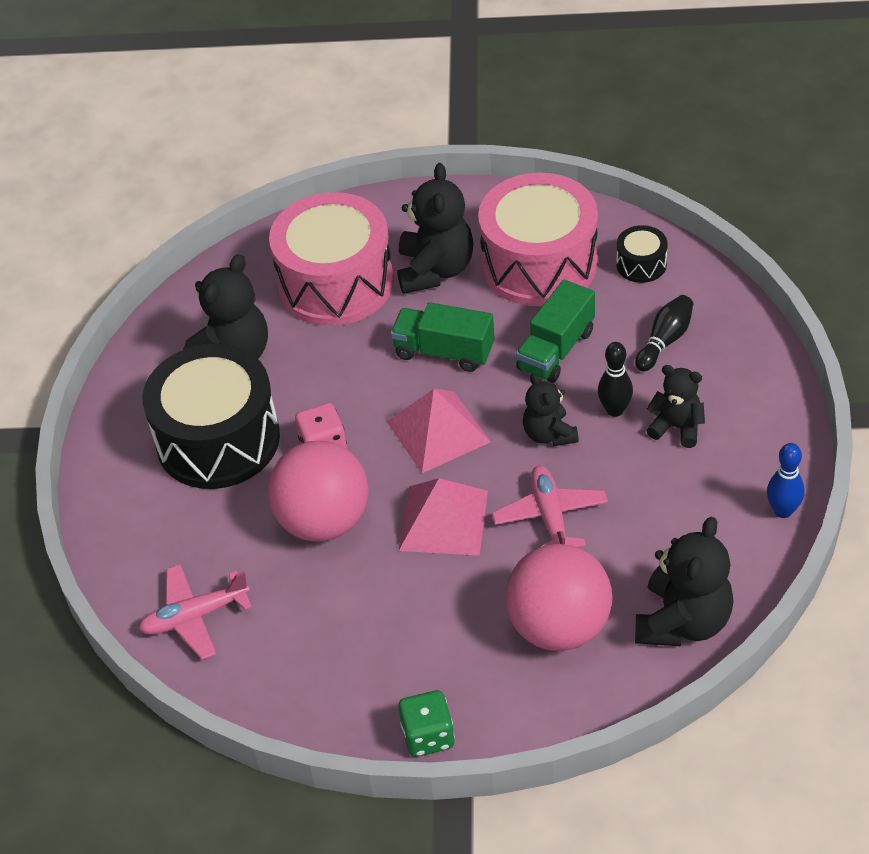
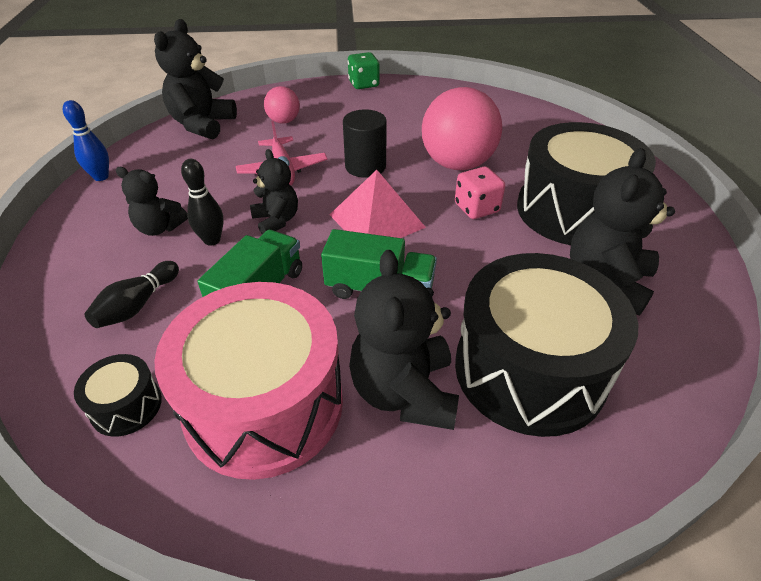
camera: 170 degrees right, 5 degrees down
(195, 617) = (524, 120): pink plane -> none
(336, 283) = (529, 370): pink drum -> black drum
(443, 520) = (365, 166): pink pyramid -> black cylinder
(559, 626) = (284, 121): pink ball -> pink ball, size x0.51

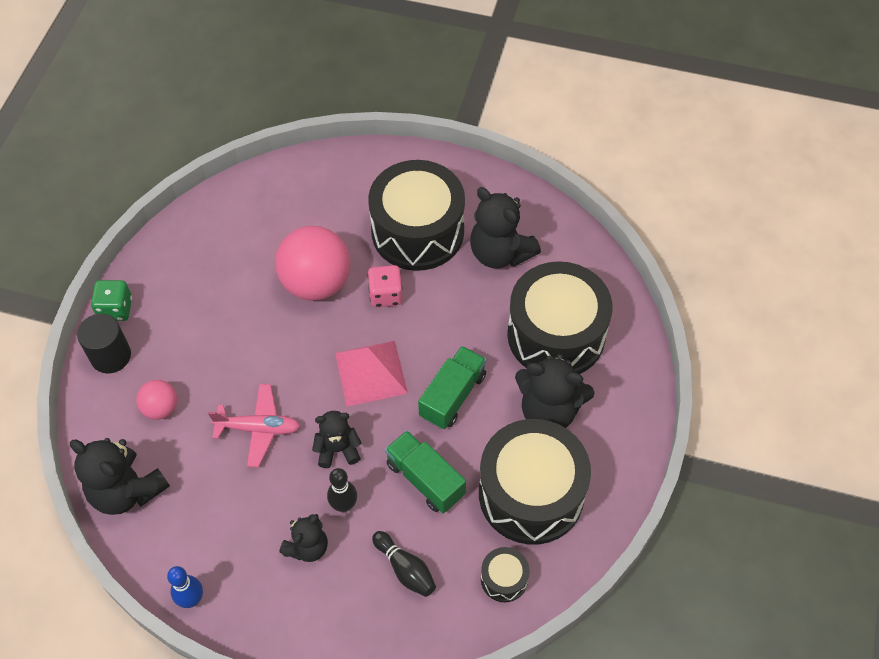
camera: 70 degrees left, 15 degrees up
(264, 404) = (531, 494): pink drum -> black drum
(365, 166) = (285, 357): black cylinder -> black cylinder (111, 356)

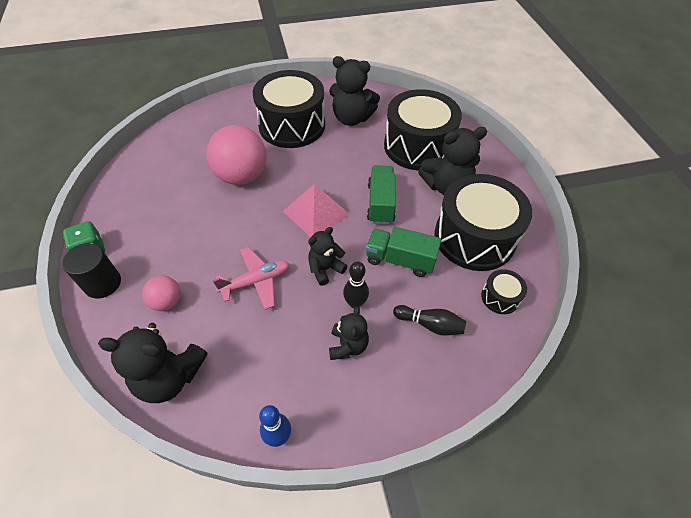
camera: 30 degrees left, 5 degrees down
(386, 295) = (295, 165): pink dice -> none

